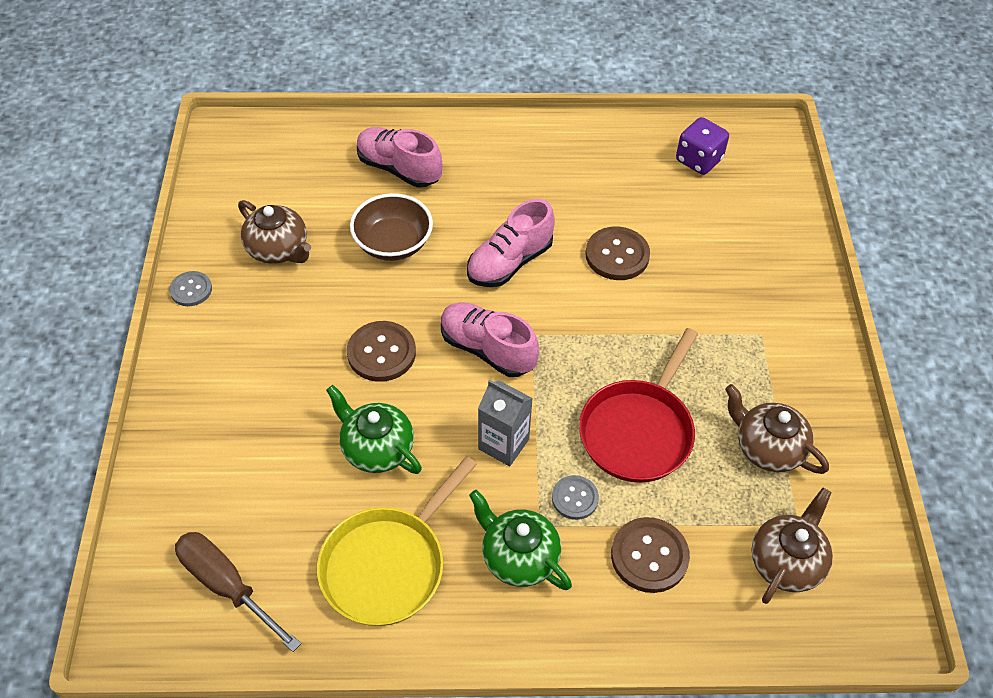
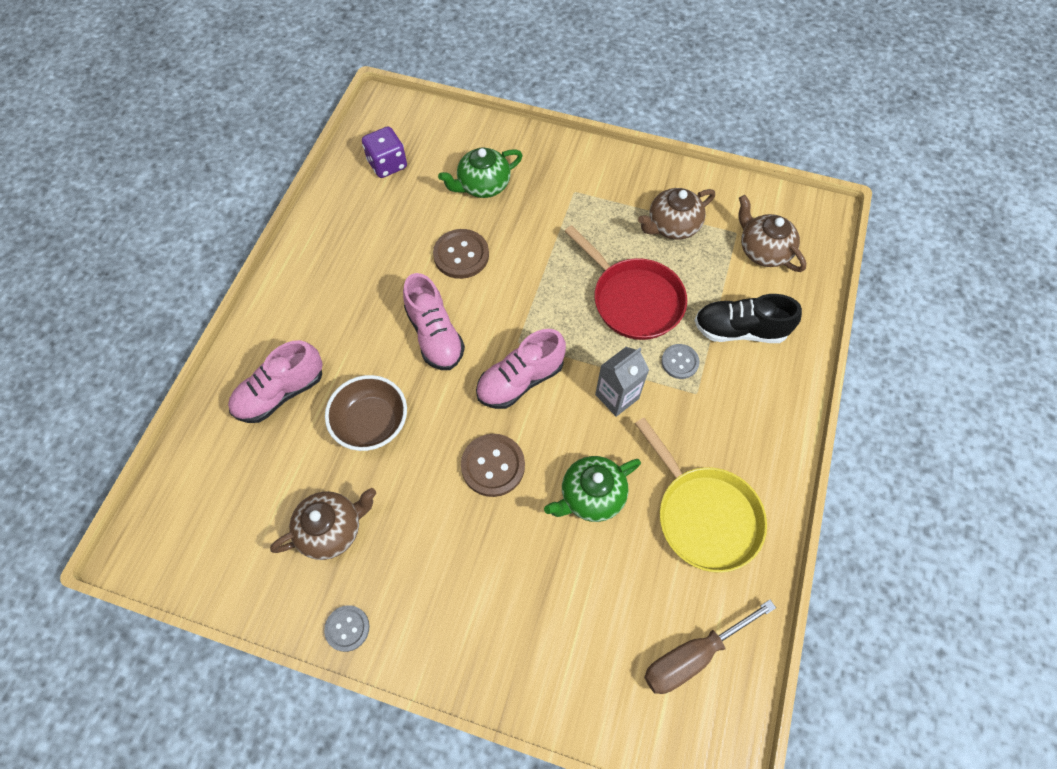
camera: 70 degrees left, 10 degrees up
(518, 557) = (719, 417): green teapot -> green teapot (483, 185)
(649, 556) = (739, 330): brown button -> black shoe

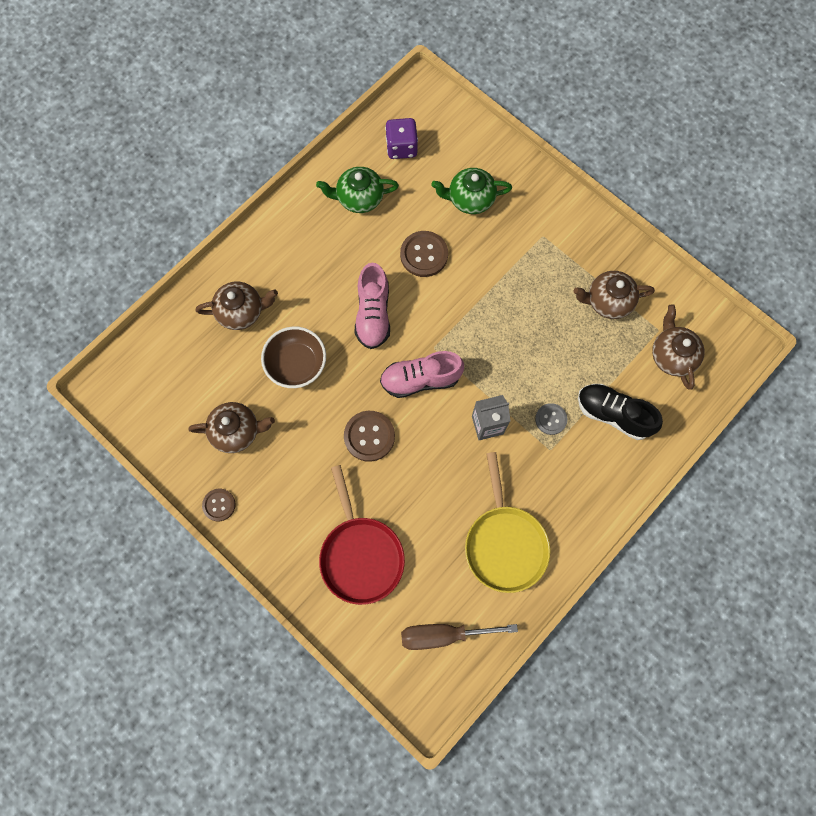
camera: 25 degrees right, 10 degrees up
(281, 393) = (241, 311): pink shoe -> brown teapot
(347, 628) = (219, 505): grey button -> brown button
(591, 496) = (429, 491): green teapot -> green teapot (359, 198)
(633, 299) = (541, 352): red pan -> red pan (360, 555)

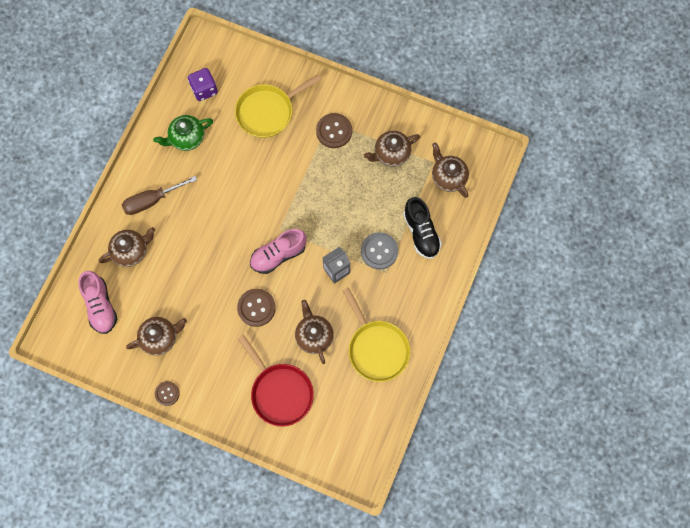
camera: 20 degrees left, 0 degrees up
(296, 364) = (185, 275): brown bowl -> none
(373, 314) = (228, 220): pink shoe -> pink shoe (100, 306)
(424, 255) = (249, 164): brown button -> brown button (334, 131)
(430, 498) = (314, 335): none -> brown teapot
(443, 634) = (356, 424): brown screwdriver -> brown screwdriver (152, 200)
(470, 199) = (268, 112): green teapot -> yellow pan
(551, 419) = (379, 251): grey button -> grey button, size x1.60
(613, 414) = (421, 232): black shoe -> black shoe turned 120 degrees counterclockwise

